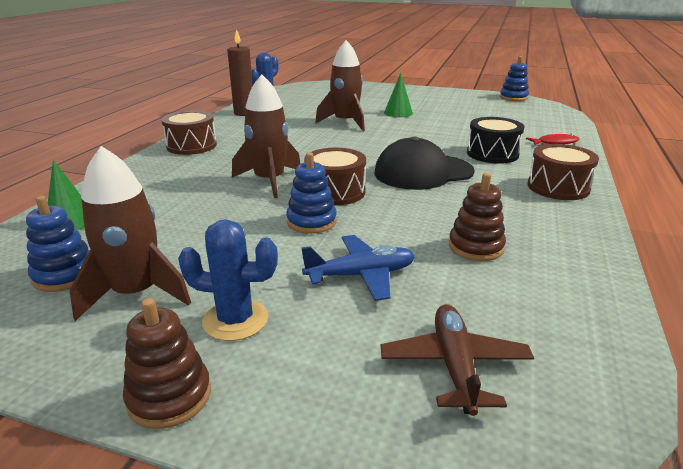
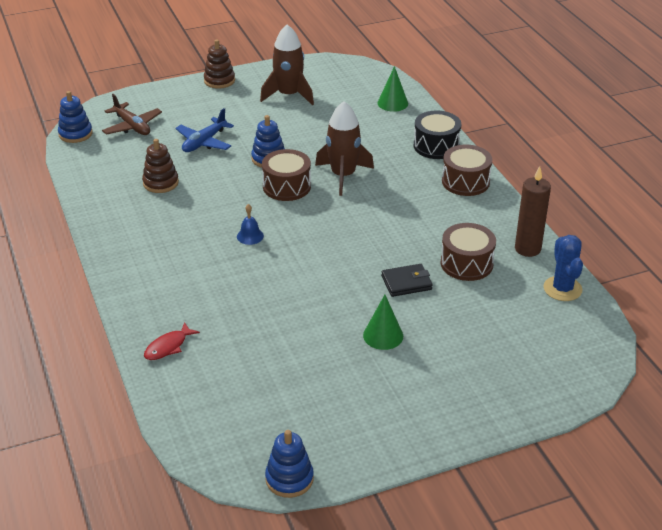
camera: 140 degrees right, 10 degrees up
(65, 275) = (333, 87): blue stacking toy -> blue stacking toy (75, 134)
(235, 320) = (232, 105): blue cactus -> none
(345, 122) = (406, 283): brown rocket -> black wallet
(423, 172) = (250, 236): black cap -> blue bell
(492, 154) = (215, 292): black drum -> black drum (436, 146)
(558, 187) = (136, 265): brown drum -> brown drum (466, 263)

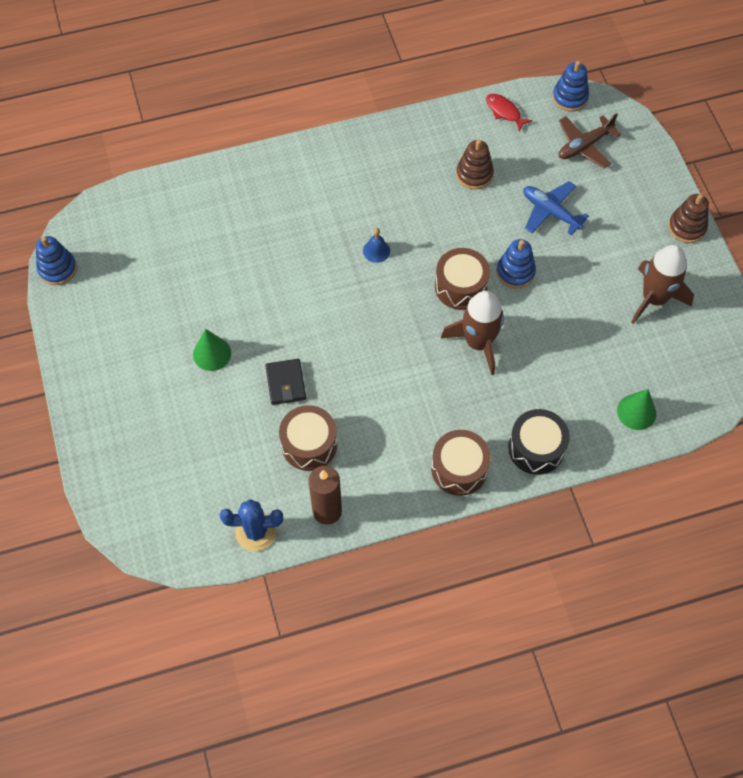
camera: 95 degrees right, 25 degrees up
(168, 347) = (225, 186): red fish -> red fish (504, 112)

